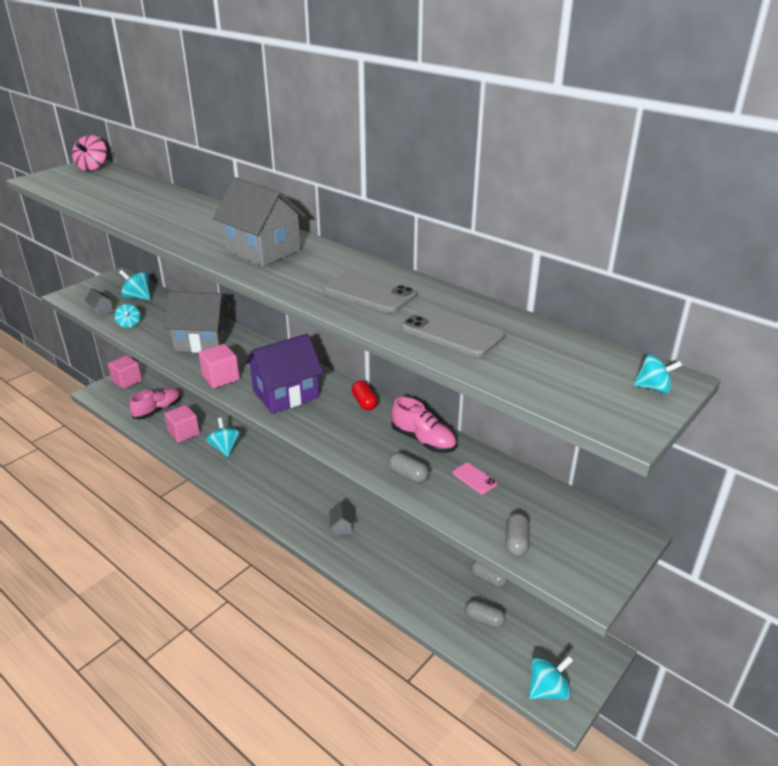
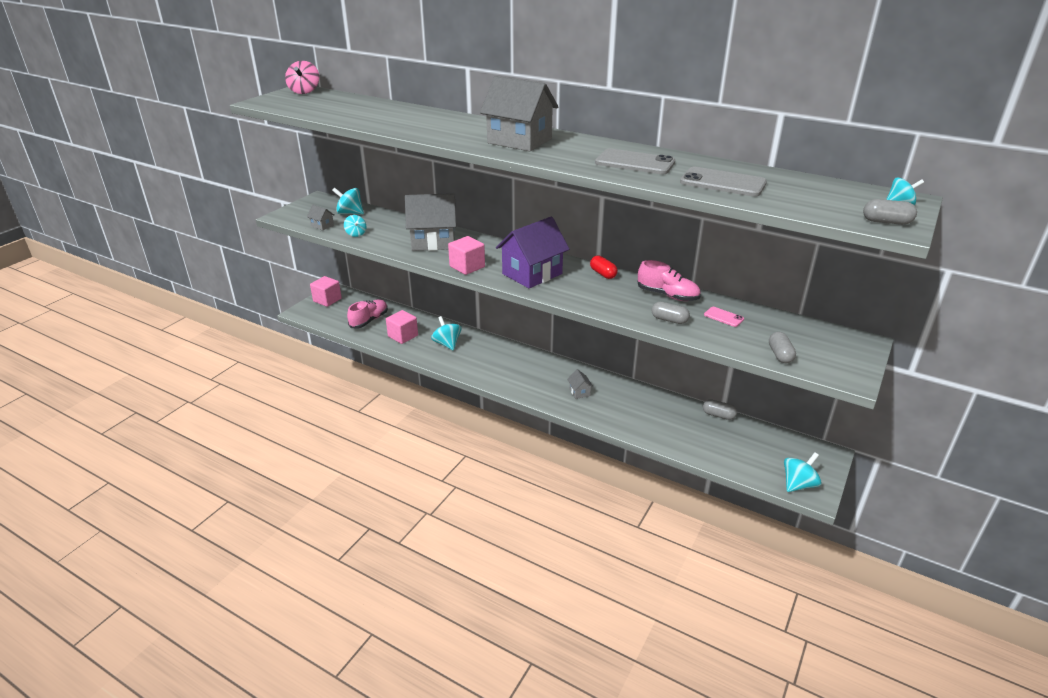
camera: 10 degrees left, 0 degrees up
(484, 620) = (728, 444): grey capsule -> grey capsule (886, 222)

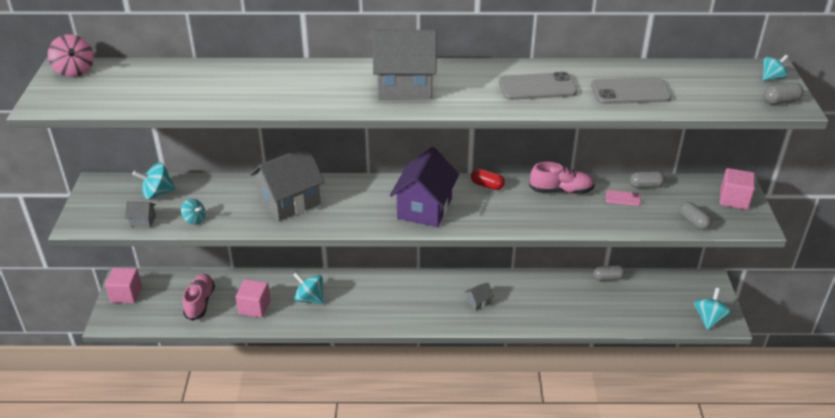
camera: 30 degrees left, 5 degrees up
(467, 267) = (355, 222): pink cube -> pink cube (734, 199)
(579, 392) = (478, 302): grey house -> grey house turned 75 degrees counterclockwise
(669, 320) = (585, 218): grey capsule -> grey capsule (646, 186)

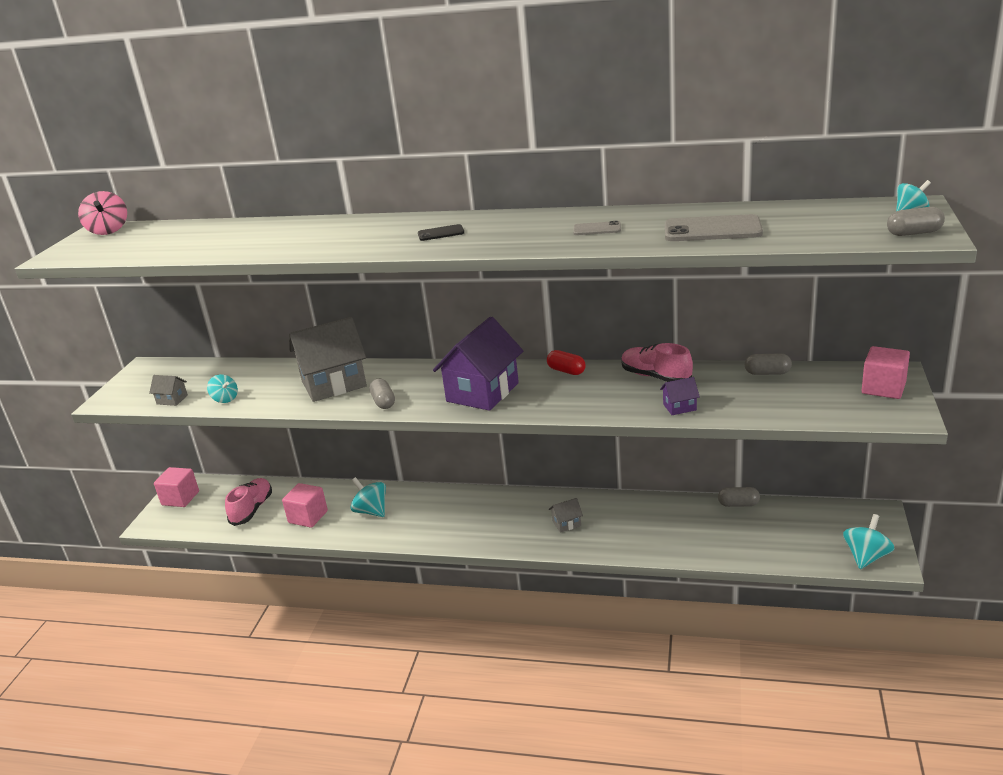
camera: 15 degrees right, 10 degrees down
(157, 193) = (200, 375): turquoise spinning top -> none
(405, 87) = (441, 233): grey house -> black phone
(537, 87) = (597, 229): grey phone -> grey phone, size x0.52
(561, 190) = (655, 377): pink shoe -> pink shoe turned 150 degrees counterclockwise
(588, 220) = (679, 407): none -> purple house
(623, 198) = (732, 385): pink phone -> none
(693, 222) = (819, 411): grey capsule -> grey capsule (383, 402)

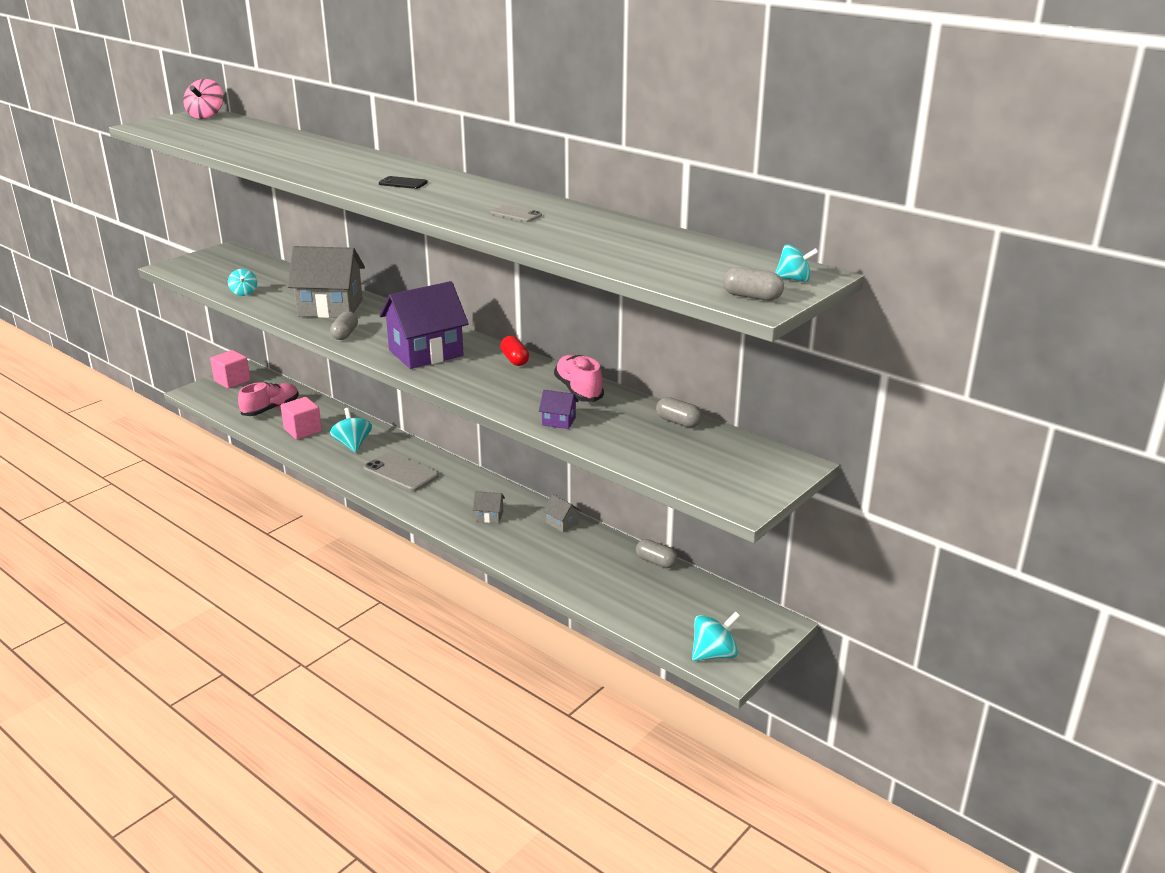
camera: 25 degrees right, 0 degrees up
(172, 400) = (210, 281): grey house -> grey house (562, 523)
(712, 230) = (599, 242): grey phone -> grey phone (400, 473)
(883, 388) = (761, 473): pink cube -> none

